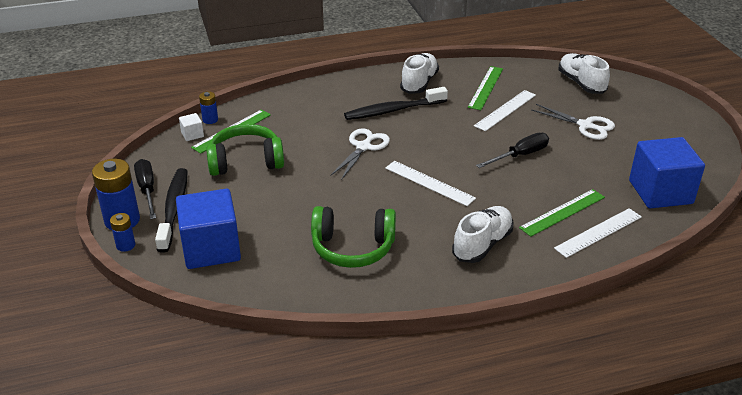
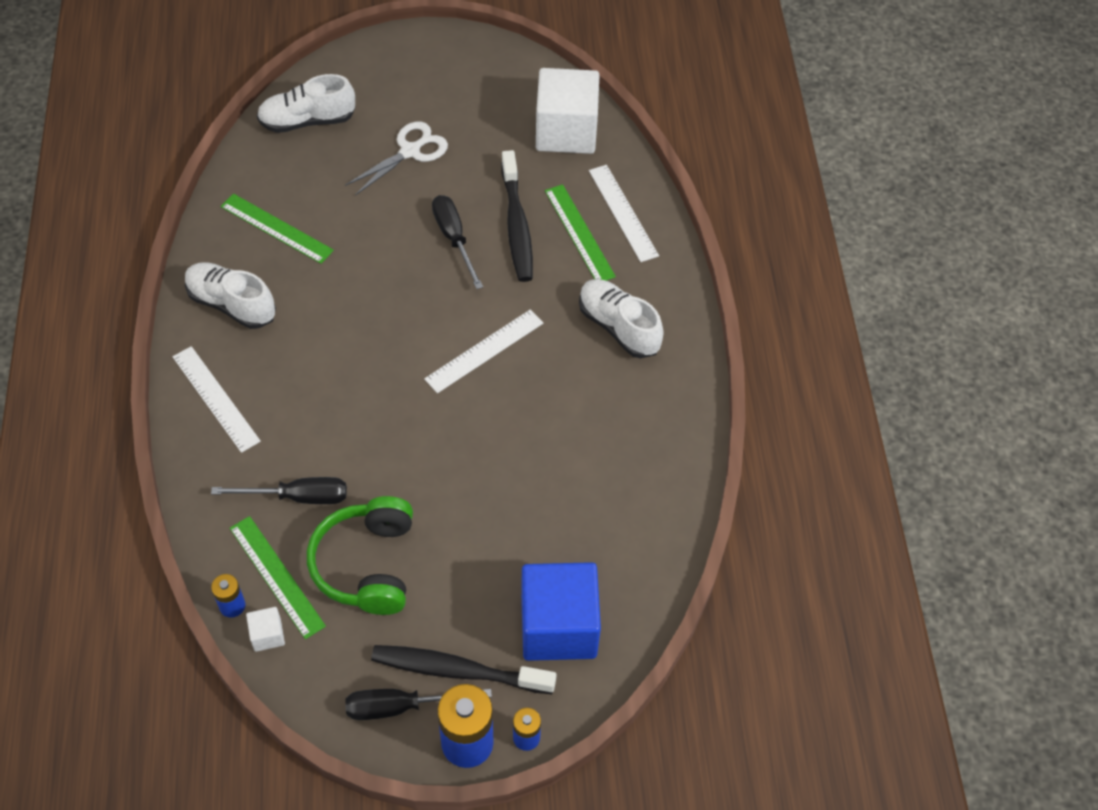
camera: 80 degrees left, 20 degrees up
(288, 129) = (297, 497): none -> black screwdriver
(353, 247) = (594, 461): green headphones -> none
(363, 147) = (378, 409): white scissors -> none
(393, 110) = (296, 353): black toothbrush -> black toothbrush (517, 225)
(505, 110) = (343, 223): white ruler -> white ruler (216, 398)
(660, 192) = (566, 131): blue cube -> white cube

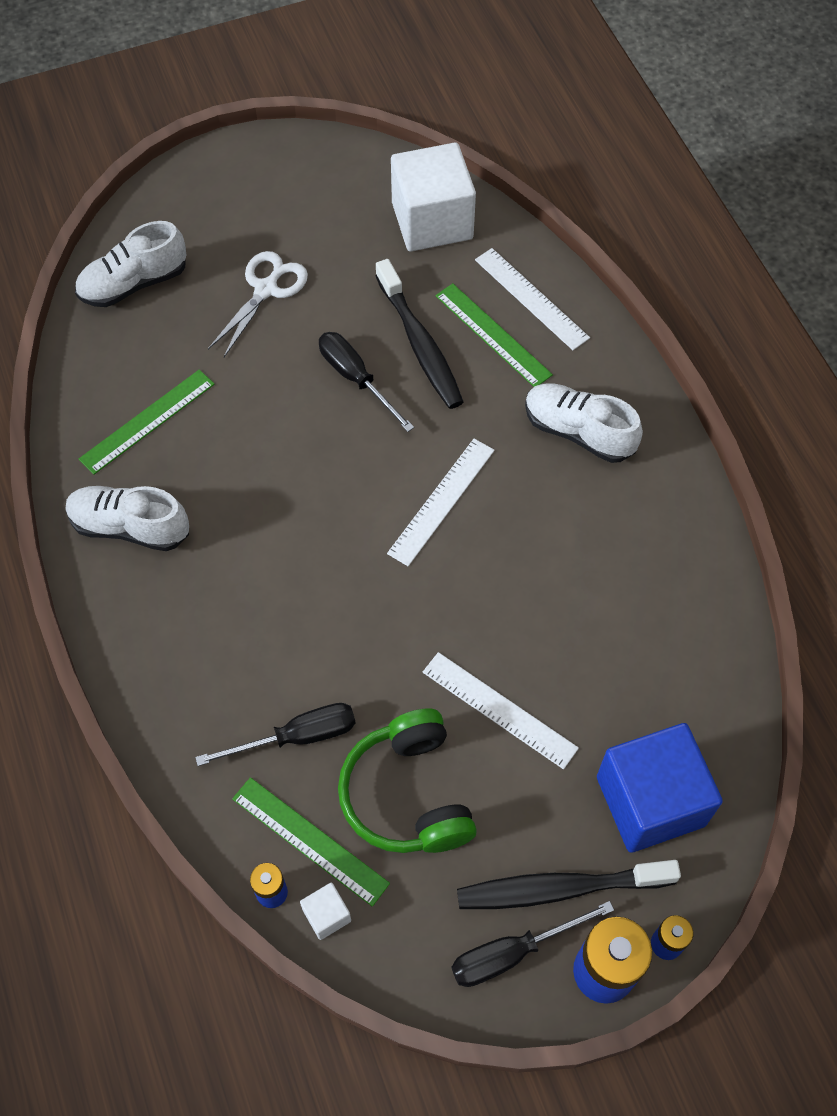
camera: 15 degrees left, 5 degrees up
(216, 398) = (155, 646): white ruler -> white ruler (499, 709)
(276, 228) = (147, 421): green ruler -> green ruler turned 60 degrees counterclockwise

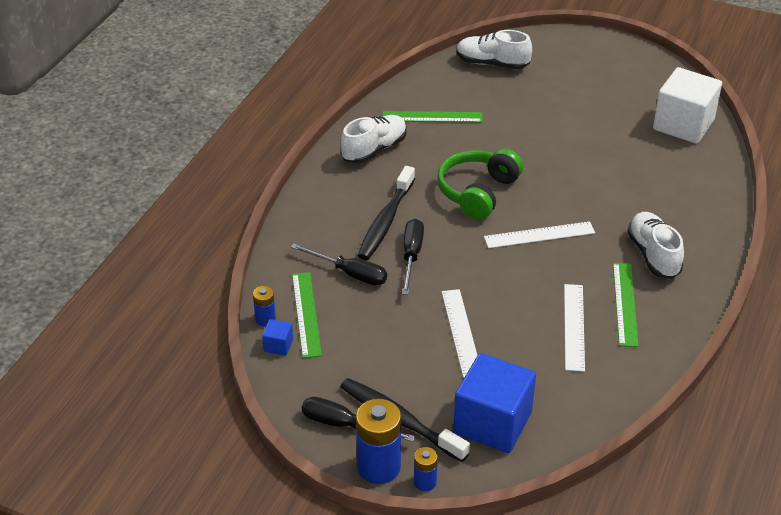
camera: 45 degrees right, 20 degrees down
(130, 527) = (374, 149): white shoe -> white shoe turned 75 degrees clockwise
(266, 289) = (555, 102): white scissors -> none
(327, 915) = (278, 345): white cube -> blue cube
(356, 379) = (557, 162): black screwdriver -> black screwdriver (411, 256)
(408, 794) = (373, 331): green headphones -> green headphones (478, 192)
(420, 344) = (610, 169): black toothbrush -> black toothbrush (385, 221)
(493, 335) = (657, 188): green ruler -> green ruler (625, 304)
(531, 298) = (699, 186): white ruler -> white ruler (574, 326)

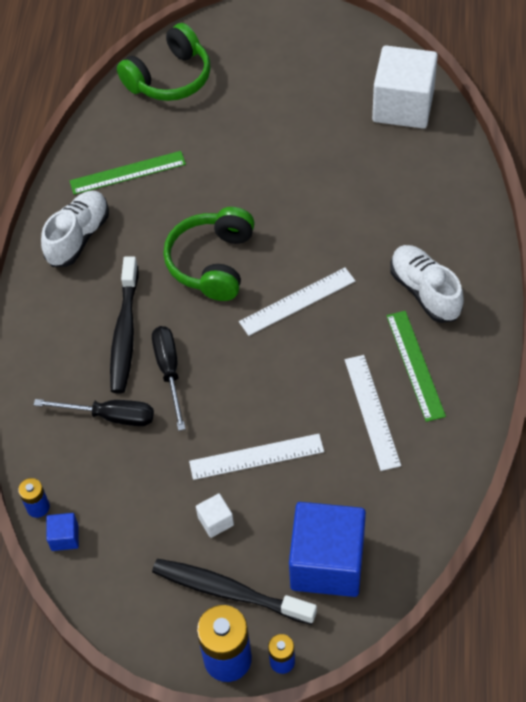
camera: 15 degrees left, 15 degrees up
(306, 314) = (81, 485): green ruler -> none
(344, 425) = (173, 617): black screwdriver -> none
(408, 368) = (215, 521): none -> white cube
(461, 332) = (256, 456): white ruler -> white ruler turned 75 degrees counterclockwise
(492, 63) = (169, 78): white shoe -> green headphones

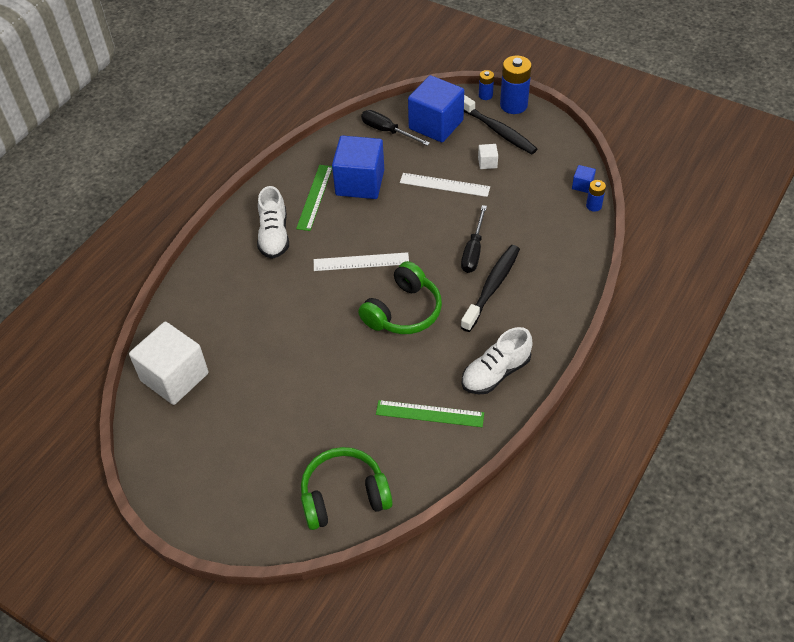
camera: 155 degrees left, 5 degrees down
(110, 416) = (526, 239): black screwdriver -> black screwdriver (387, 131)
(372, 411) = (360, 183): white ruler -> blue cube

